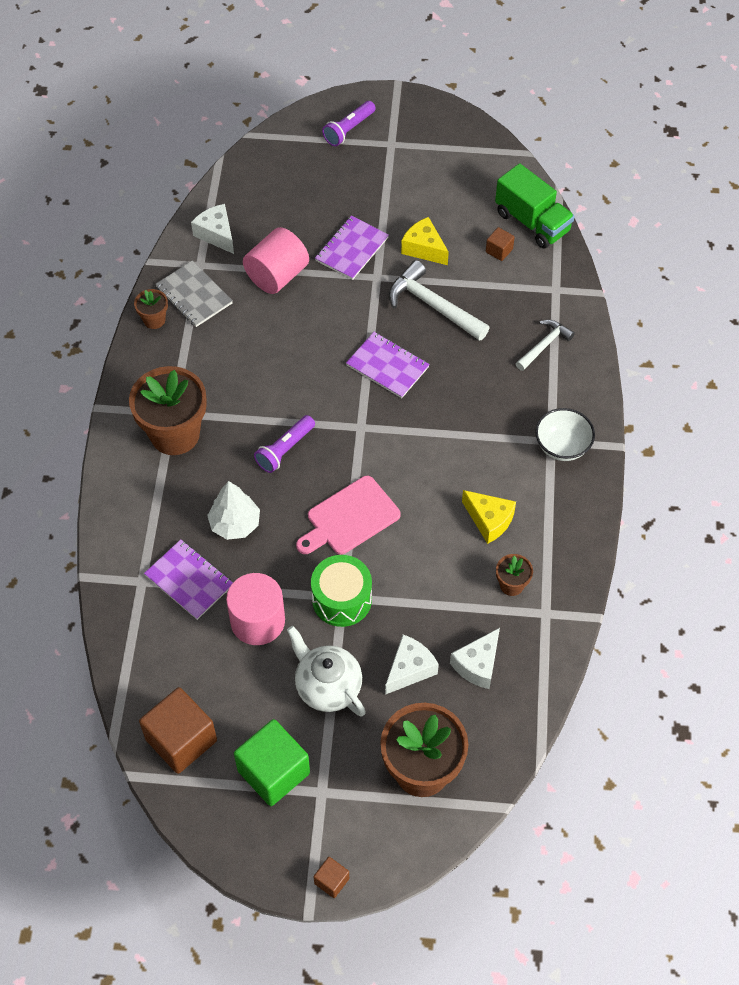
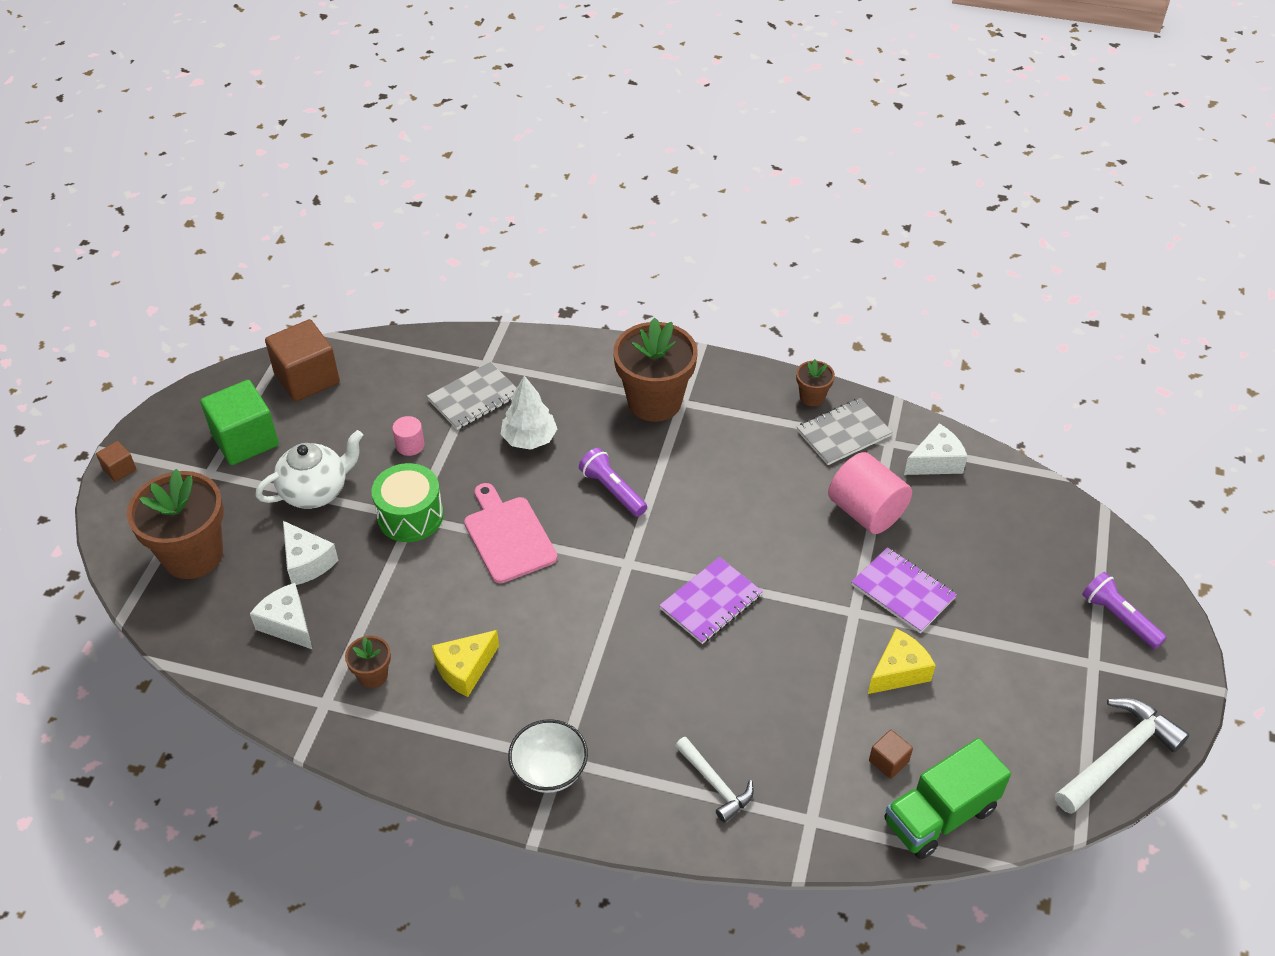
camera: 100 degrees right, 10 degrees down
(189, 580) = (474, 398): purple notebook -> grey notebook
(257, 621) = (410, 445): pink cylinder -> pink cylinder, size x0.50
(433, 306) = (799, 666): white hammer -> white hammer (1117, 756)

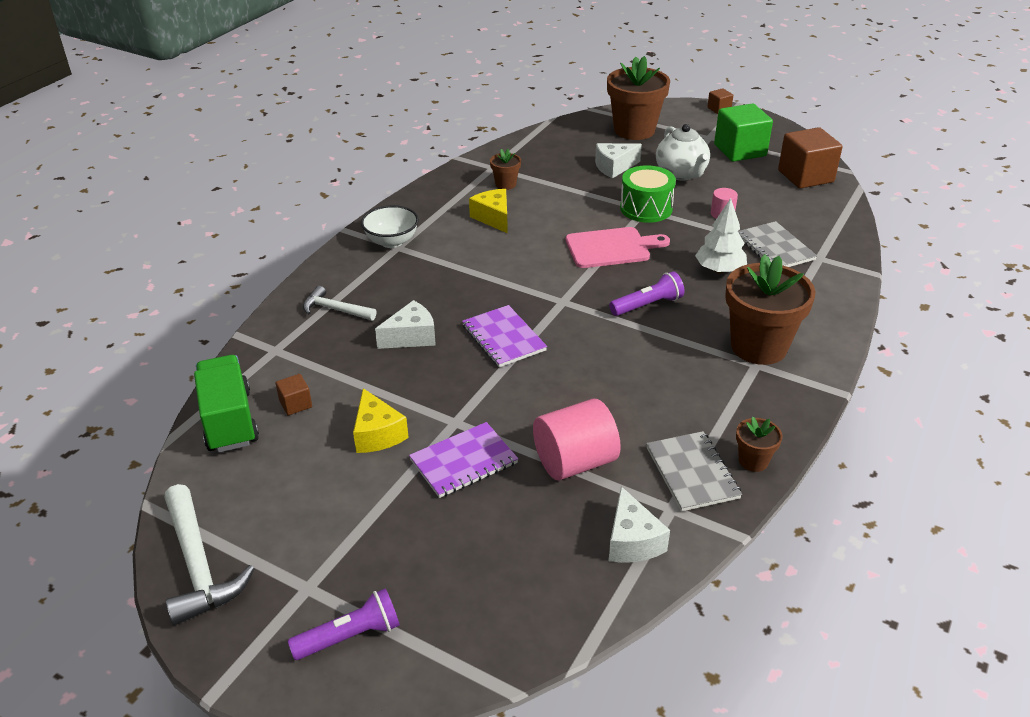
camera: 105 degrees right, 10 degrees down
(287, 624) = (562, 158): white cheese -> white cheese (411, 337)
(715, 784) = (335, 310): white hammer -> white hammer turned 45 degrees clockwise

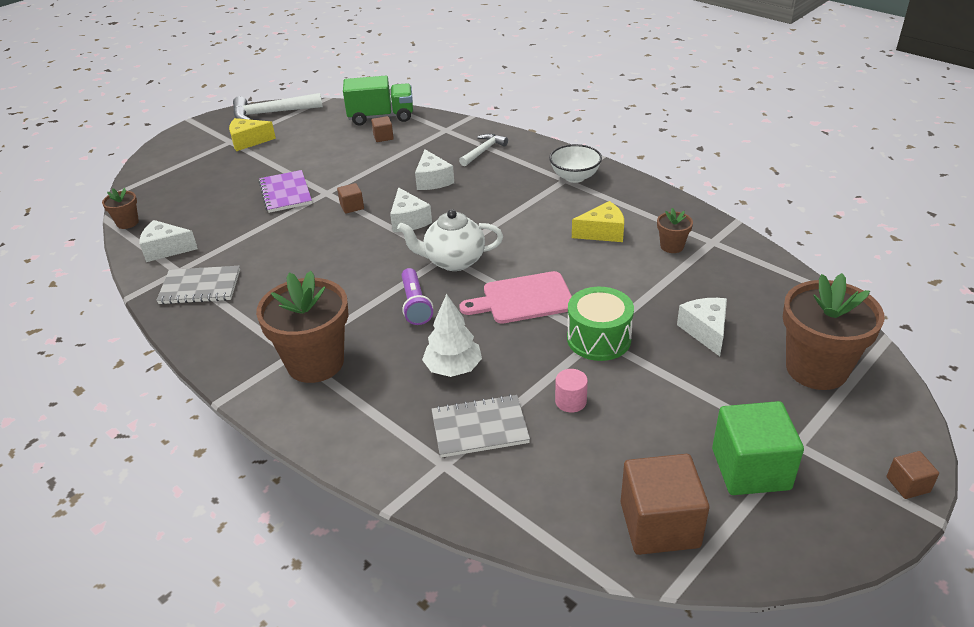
camera: 105 degrees right, 0 degrees up
(350, 636) = (188, 152): purple flashlight -> none
(377, 434) = (334, 164): yellow cheese -> yellow cheese (248, 141)
(484, 390) = (352, 206): none -> brown cube
(504, 338) = (409, 220): purple notebook -> white cheese
(575, 462) = (251, 236): pink cylinder -> none
(611, 248) = (523, 299): pink cutting board -> pink cutting board turned 75 degrees clockwise
(681, 174) = (682, 388): white teapot -> white teapot (453, 261)
(753, 461) = (187, 321): brown flower pot -> brown flower pot (127, 223)

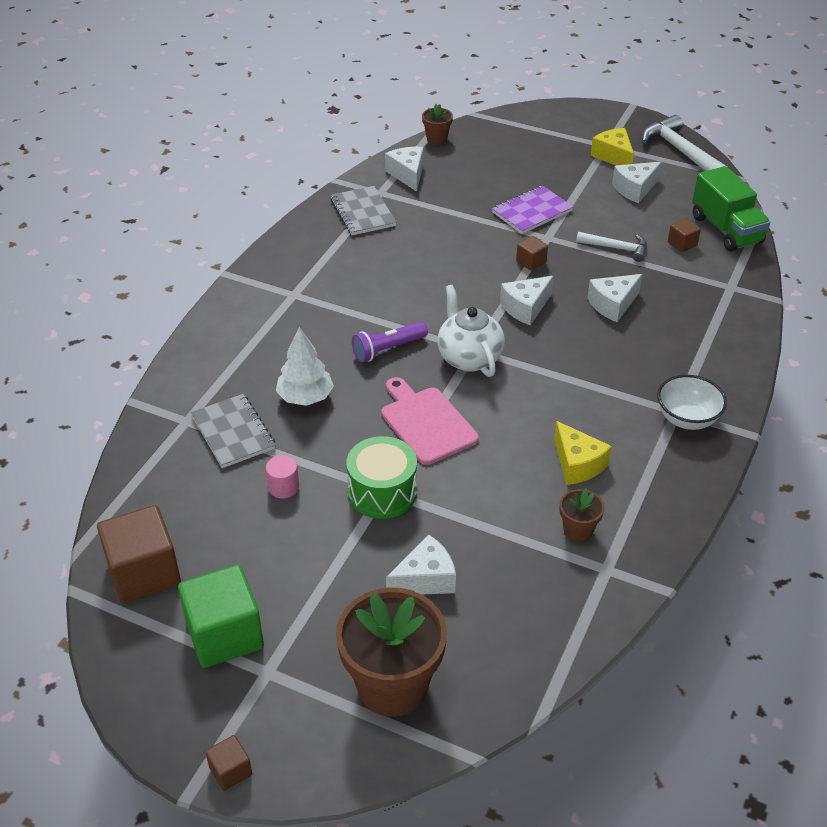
camera: 70 degrees right, 5 degrees up
(300, 141) = (635, 189): none -> white cheese
(315, 363) = (286, 311): brown flower pot -> none
(483, 151) = (700, 329): white hammer -> white hammer (616, 248)

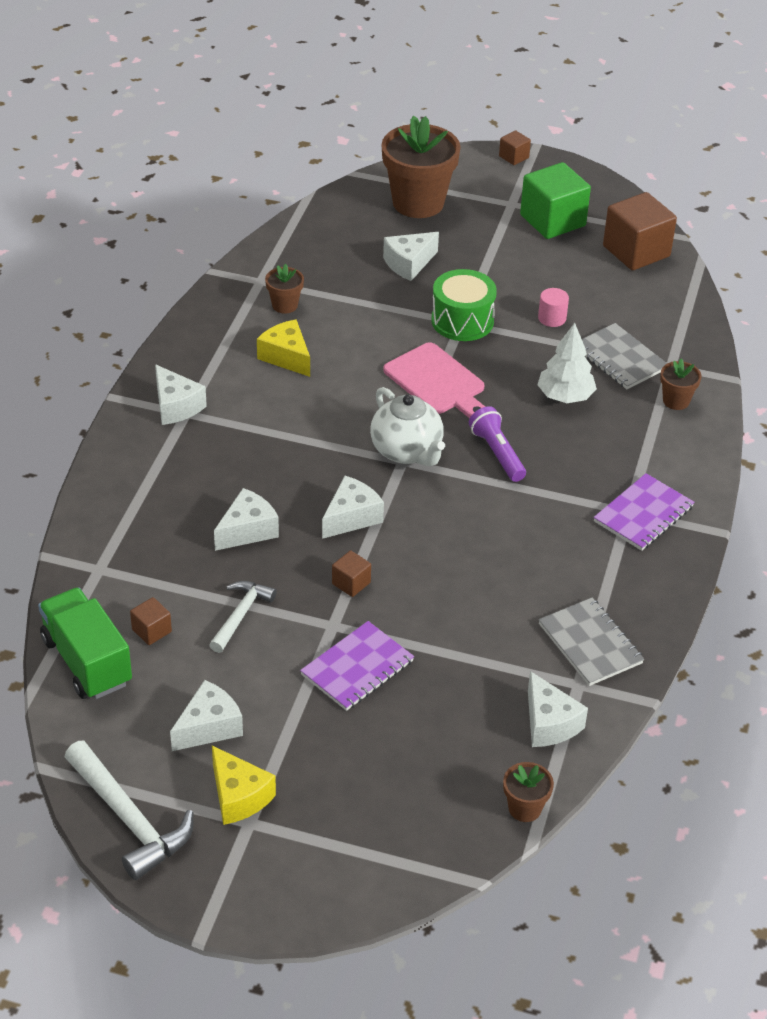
camera: 170 degrees right, 0 degrees up
(201, 384) = (676, 401): none -> brown flower pot
(282, 291) = (643, 514): none -> purple notebook
(388, 349) = (497, 453): purple flashlight -> purple flashlight turned 75 degrees counterclockwise
(616, 248) = (240, 615): white hammer -> white hammer turned 105 degrees clockwise
(687, 419) = (176, 406): white bowl -> white cheese

